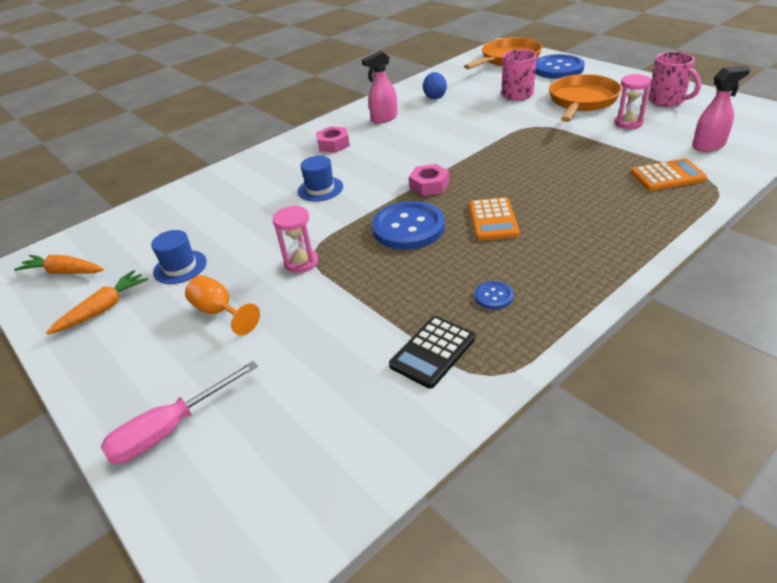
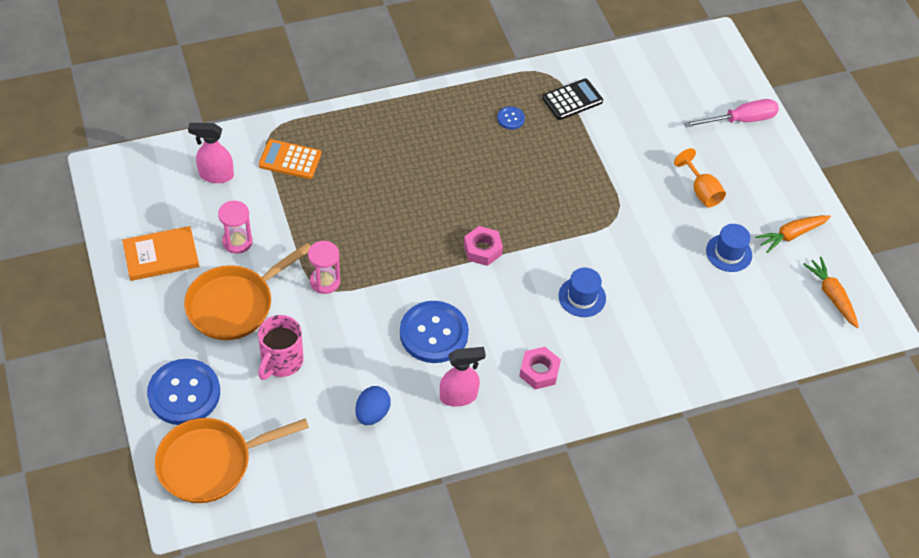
camera: 165 degrees left, 15 degrees up
(64, 272) = (831, 296): orange carrot -> orange carrot turned 150 degrees counterclockwise
(301, 262) = (629, 211): pink hourglass -> pink hourglass (325, 281)
(408, 227) = (530, 207): blue button -> blue button (434, 333)
(493, 220) = (460, 182): orange calculator -> none
(667, 101) = (161, 256): pink mug -> orange book

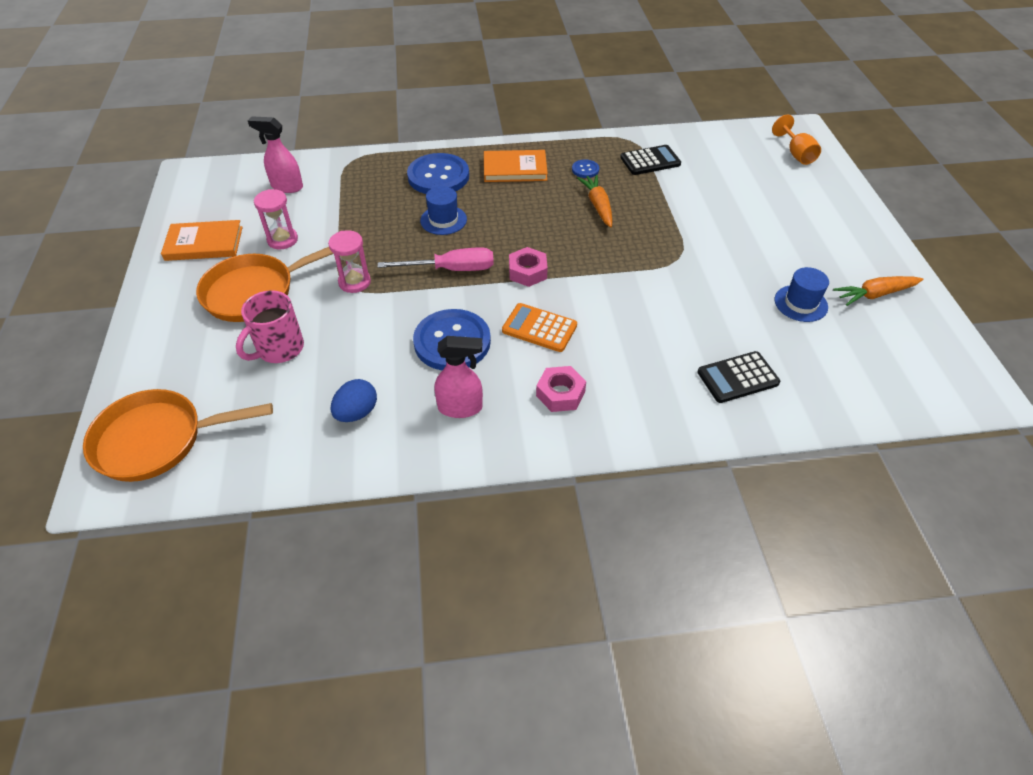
camera: 15 degrees right, 5 degrees down
(184, 393) = (164, 366): blue button -> blue button (438, 176)
(290, 160) = (361, 182): orange calculator -> orange calculator (539, 328)
(440, 125) = (515, 169): none -> orange book
(582, 297) = (626, 326): blue hat -> blue hat (443, 220)
(683, 335) = (738, 378): none -> black calculator
(701, 191) = (775, 245): orange goblet -> orange goblet (796, 154)
(740, 120) = (823, 191): pink screwdriver -> pink screwdriver (451, 269)
(831, 296) = (923, 358): orange carrot -> orange carrot (598, 206)

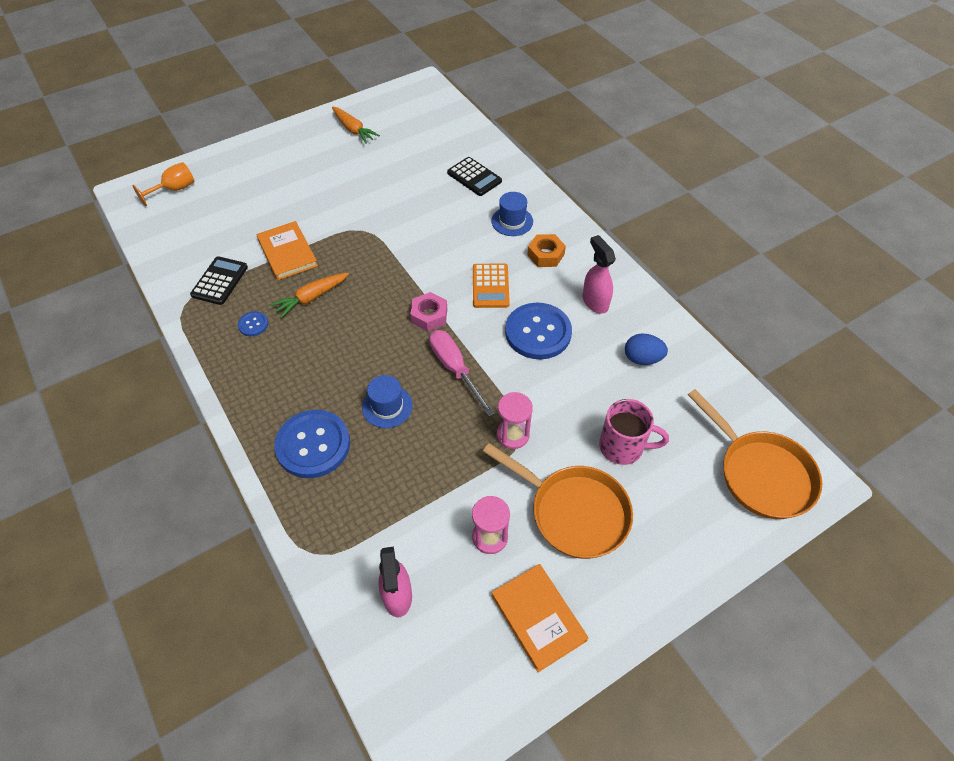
camera: 115 degrees left, 5 degrees up
(515, 169) = (273, 382): orange book -> orange book (287, 253)
(560, 394) = (546, 255): pink nut -> orange nut
(650, 161) = (219, 281): black calculator -> black calculator turned 60 degrees clockwise
(800, 303) = (382, 161): blue hat -> blue hat (512, 221)

